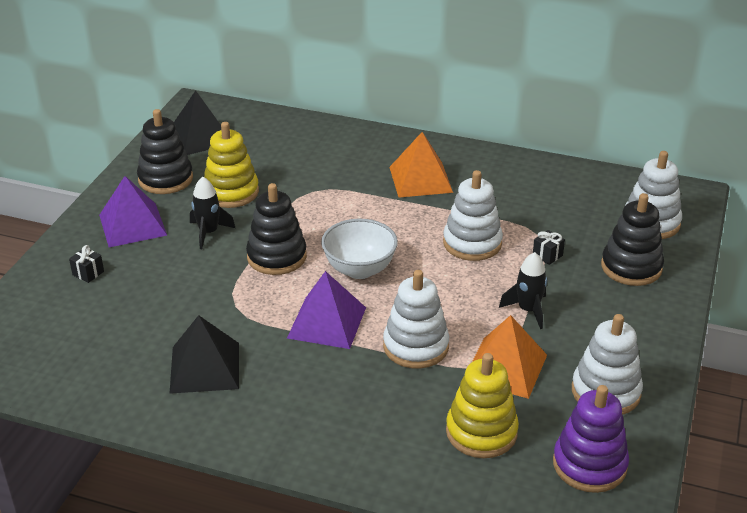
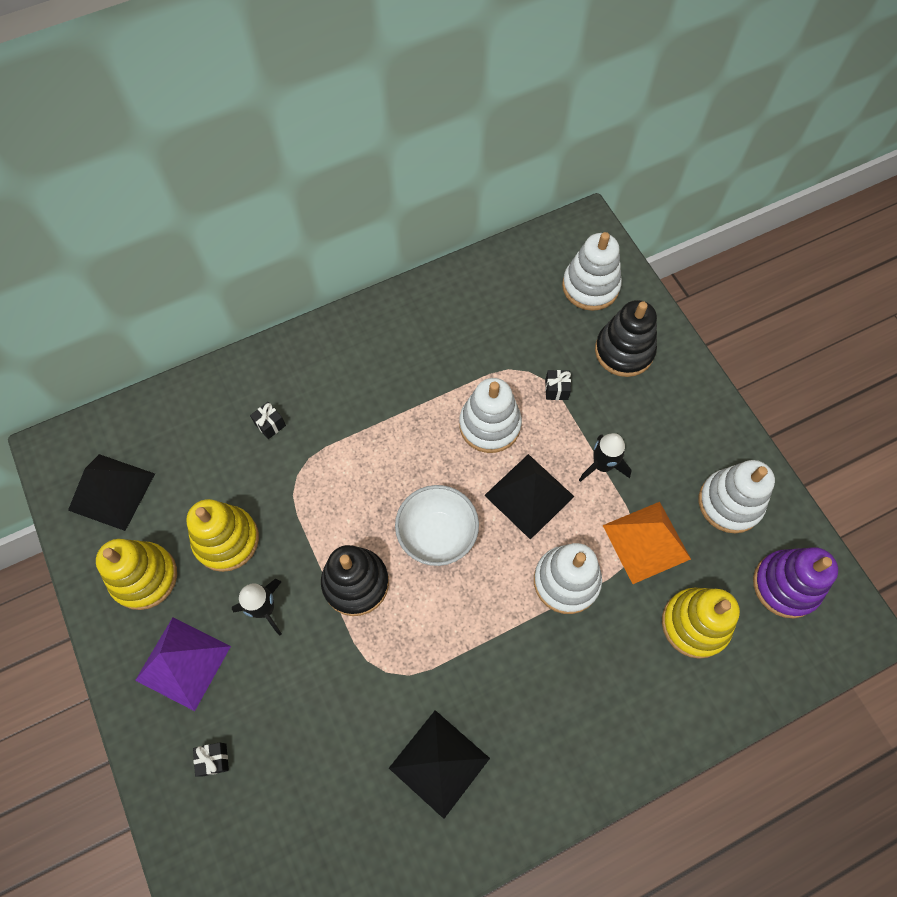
camera: 45 degrees left, 30 degrees up
(165, 179) = (144, 577): black stacking toy -> yellow stacking toy
(327, 322) = (476, 620): purple pyramid -> none
(328, 162) = (270, 424): none -> black gift
(420, 179) = (372, 381): orange pyramid -> none
(450, 291) = (529, 495): none -> black pyramid

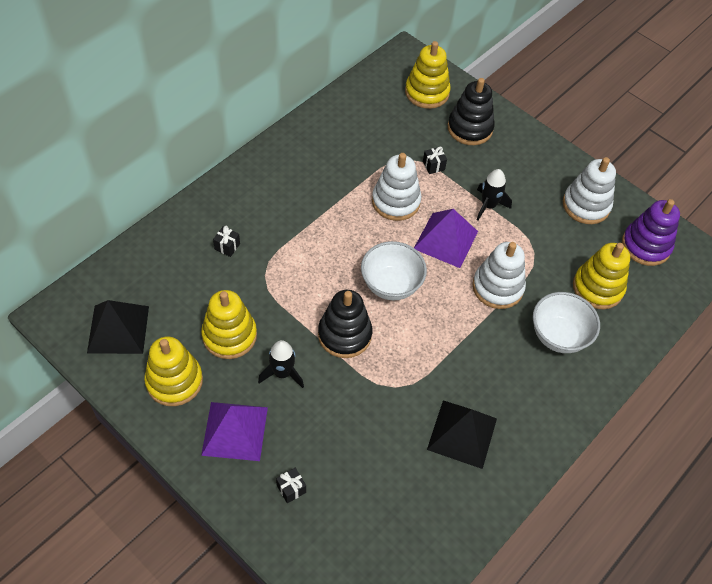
camera: 25 degrees left, 10 degrees down
(529, 495) = (445, 240): black pyramid -> purple pyramid
(590, 286) = (427, 92): white stacking toy -> yellow stacking toy
(615, 674) = (558, 336): none -> white bowl
(646, 542) = (541, 246): orange pyramid -> none

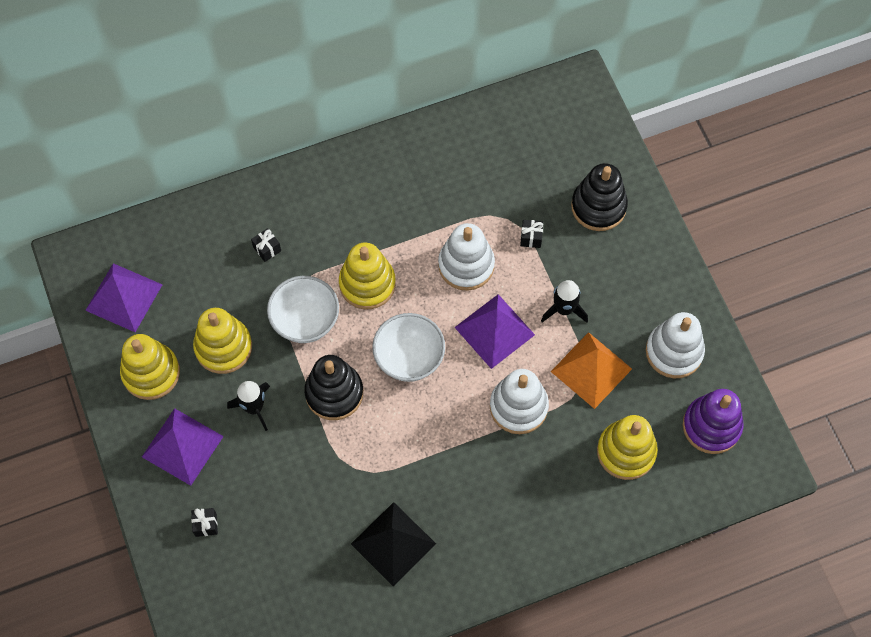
camera: 30 degrees right, 10 degrees up
(118, 329) = (123, 297): black pyramid -> purple pyramid
(427, 92) = (575, 142): yellow stacking toy -> yellow stacking toy (367, 284)
(535, 240) = (591, 370): none -> orange pyramid
(558, 336) = (550, 486): white bowl -> white bowl (305, 321)

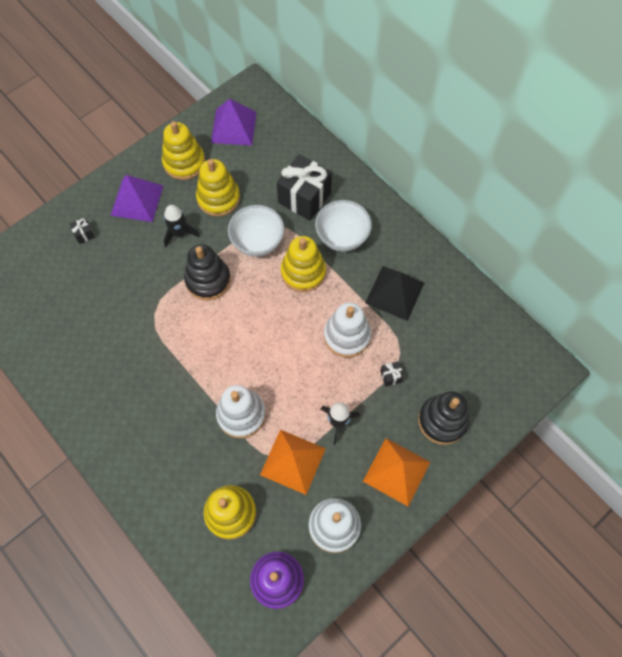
camera: 70 degrees right, 0 degrees up
(267, 249) = (304, 198): black gift -> black gift, size x2.45
(393, 543) = (103, 360): black pyramid -> black pyramid (394, 293)
(409, 358) = (253, 321): white bowl -> white bowl (342, 237)
(494, 331) = (299, 375): purple pyramid -> none
(637, 271) = (396, 471): none -> orange pyramid

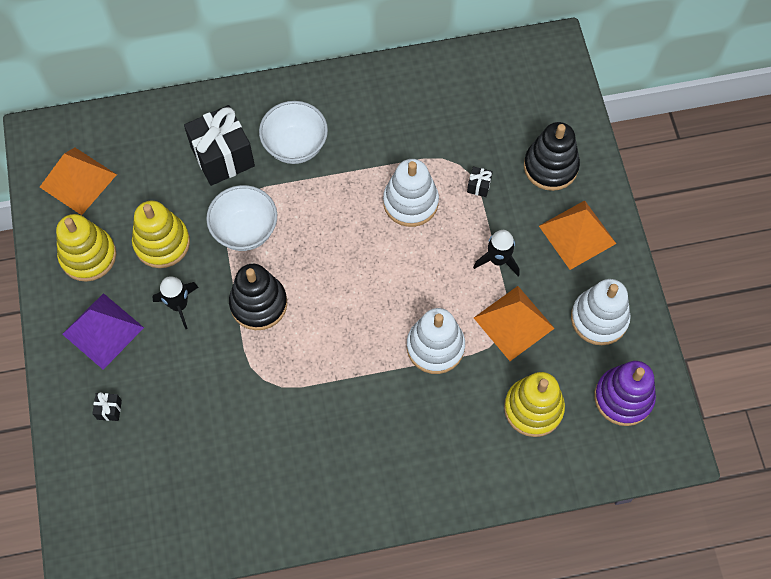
camera: 60 degrees left, 0 degrees up
(233, 127) = (78, 180): purple pyramid -> orange pyramid
(303, 272) = (311, 205): yellow stacking toy -> none
(394, 293) = (391, 133): black pyramid -> none

